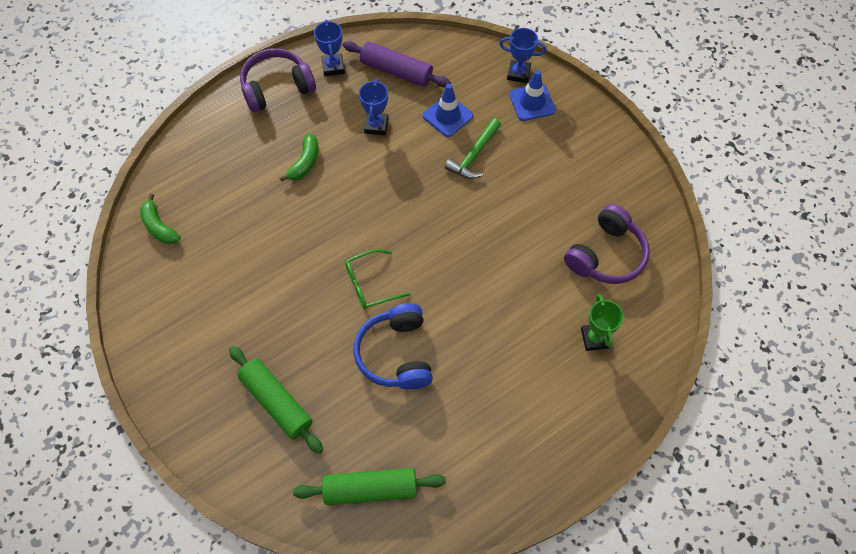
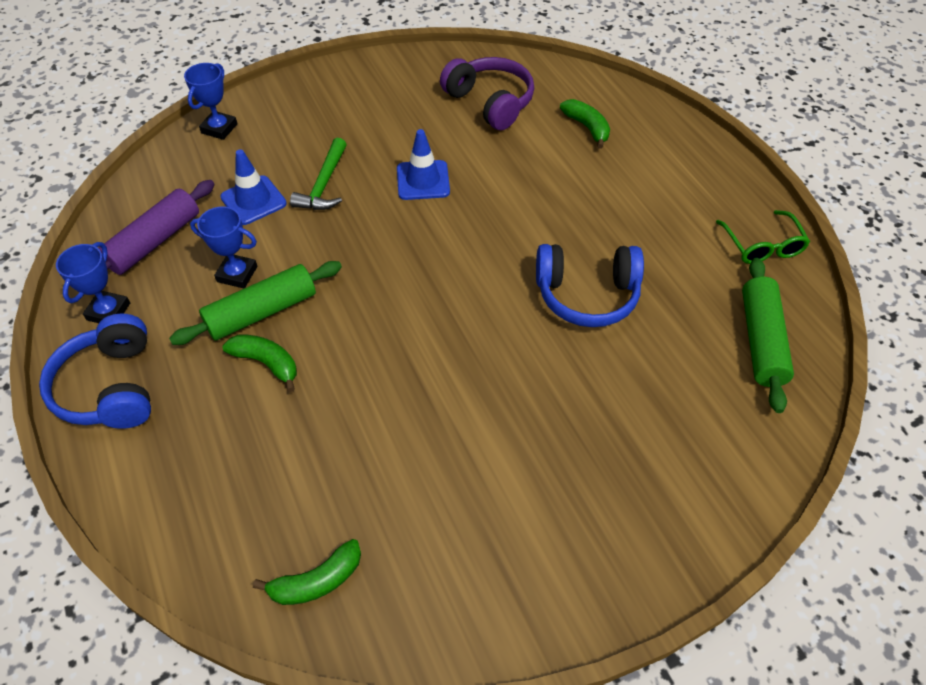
camera: 80 degrees left, 10 degrees down
(276, 402) = (644, 431): green rolling pin -> green rolling pin (262, 312)
(277, 88) = (111, 387): purple headphones -> blue headphones
(333, 67) = (108, 311): blue trophy -> blue trophy turned 75 degrees counterclockwise
(370, 284) = (484, 309): green glasses -> green glasses (762, 246)
(474, 155) = (324, 185): green hammer -> green hammer turned 60 degrees clockwise
(532, 102) = (268, 124): blue traffic cone -> blue traffic cone (423, 180)
(595, 338) = (587, 127): green trophy -> green banana

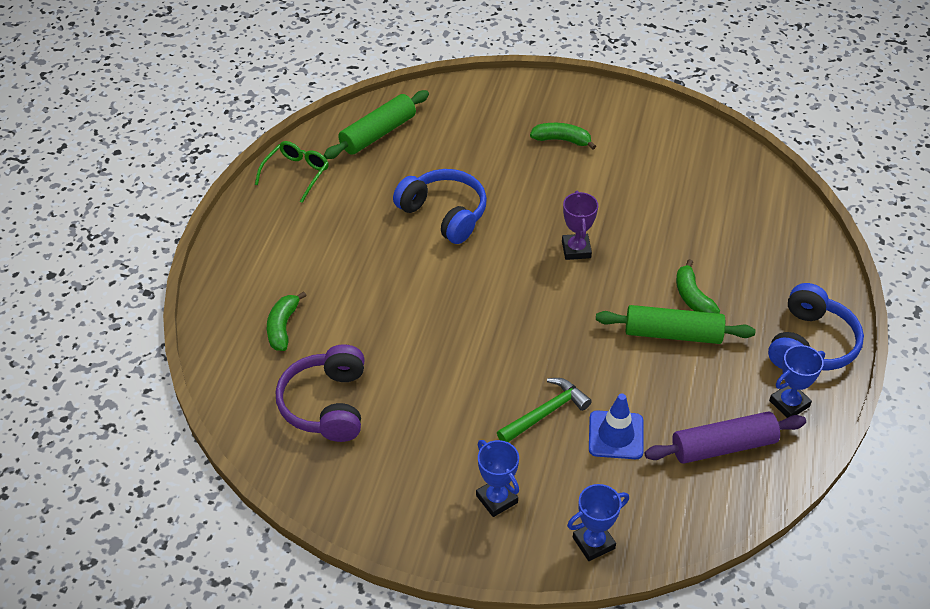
camera: 140 degrees left, 5 degrees down
(237, 274) = (672, 375): blue trophy -> blue trophy (497, 499)
(317, 581) = (737, 175): green banana -> green banana (562, 140)
(423, 180) = (463, 365): blue traffic cone -> none
(425, 340) = (576, 249): none -> purple trophy

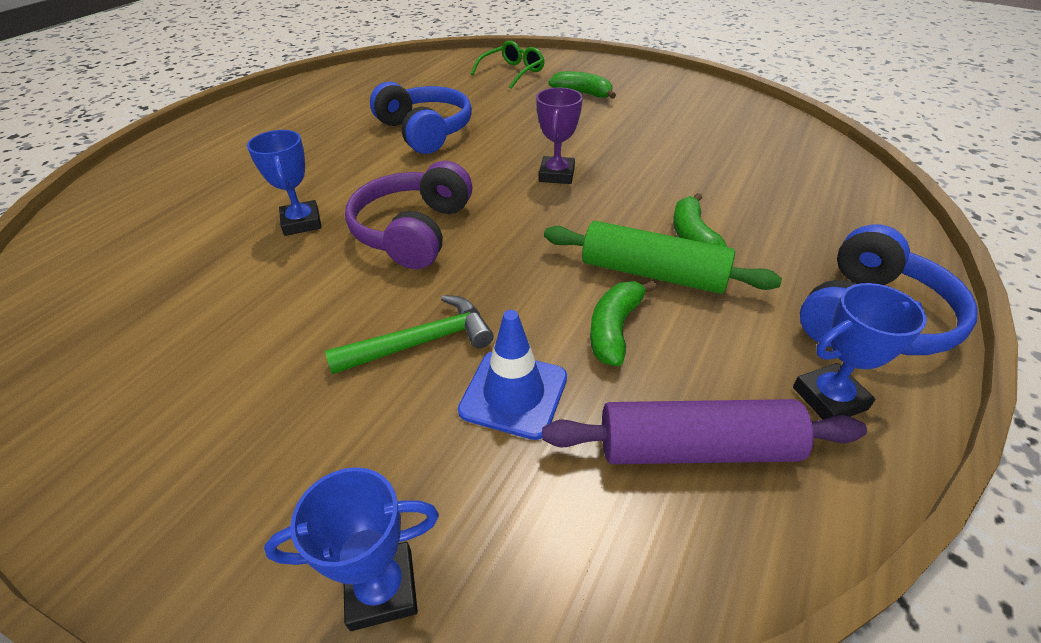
camera: 15 degrees right, 5 degrees down
(283, 327) = (173, 200): green banana -> green banana (614, 329)
(296, 174) = (304, 91): green glasses -> green glasses (512, 72)
(327, 404) = (143, 282): purple headphones -> purple headphones (414, 231)
(378, 133) = (402, 74): green rolling pin -> none
(497, 499) = (264, 459): blue trophy -> blue trophy (302, 222)

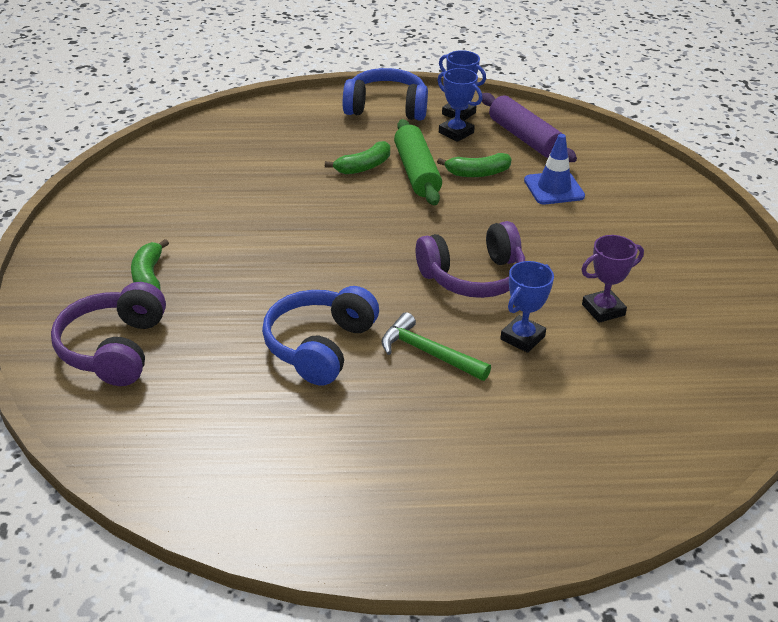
camera: 125 degrees left, 5 degrees down
(381, 589) = (668, 186): blue trophy -> blue trophy (456, 132)
(422, 342) = (558, 228): green hammer -> green hammer (428, 353)
(512, 72) = (114, 349): green glasses -> purple headphones
(557, 175) = (333, 240): purple trophy -> purple trophy (603, 310)

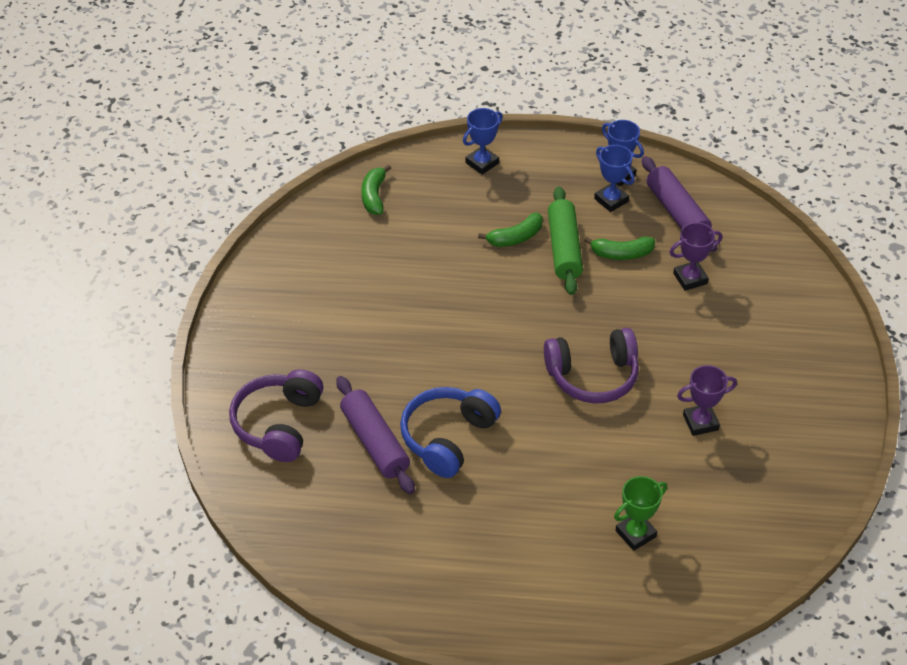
camera: 10 degrees right, 10 degrees up
(148, 277) = (311, 351): green banana -> green banana (374, 196)
(233, 358) = (374, 442): none -> purple rolling pin
(386, 108) = (549, 162): blue headphones -> none
(428, 353) = (538, 453): green hammer -> none
(522, 338) = (622, 445): blue trophy -> blue trophy (482, 163)
(554, 188) = (690, 278): blue traffic cone -> purple trophy
(562, 423) = (635, 533): none -> green trophy

